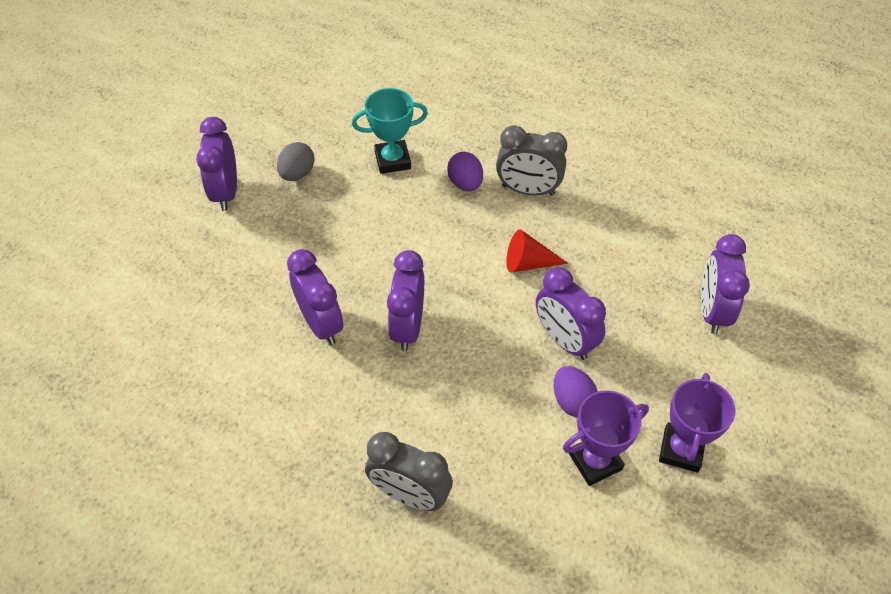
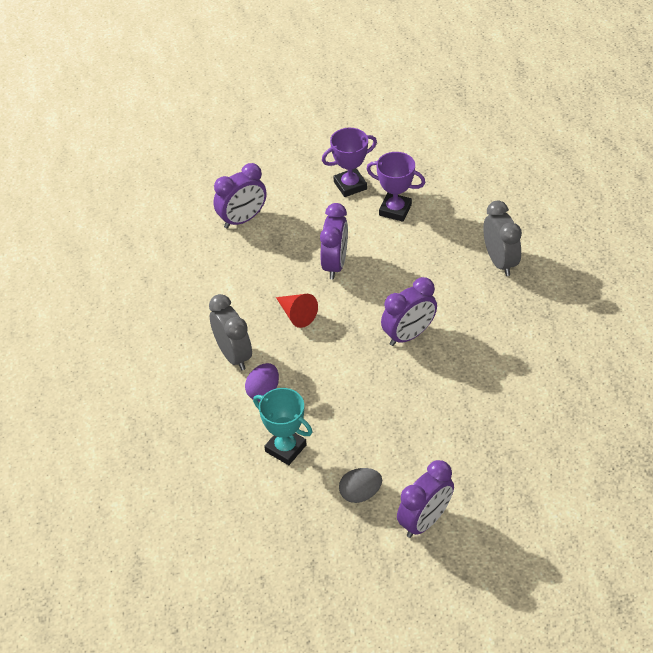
camera: 130 degrees left, 5 degrees down
(321, 323) = (455, 376): purple clock -> none
(572, 401) = (371, 238): purple egg -> none

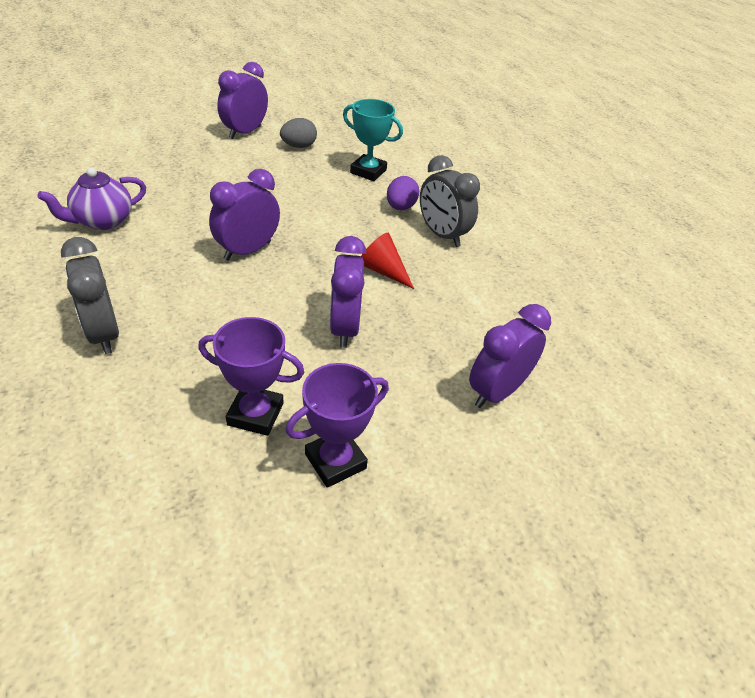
camera: 165 degrees right, 5 degrees down
(537, 368) = (103, 221): none -> purple teapot

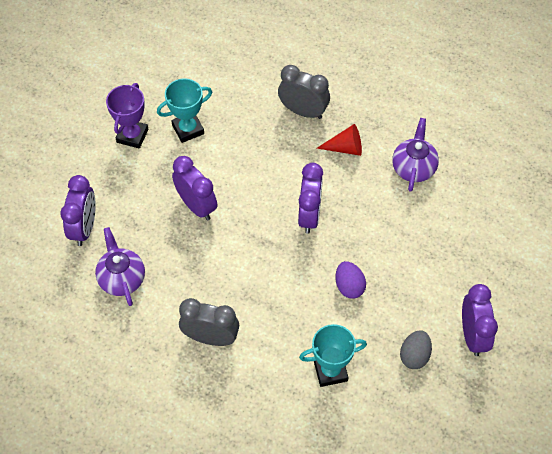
camera: 145 degrees right, 15 degrees up
(255, 414) = (188, 129): purple trophy -> turquoise trophy
(383, 271) = (217, 267): red cone -> red cone (345, 148)
(400, 207) = (265, 345): purple egg -> purple egg (349, 286)
(489, 319) = (122, 279): none -> purple teapot

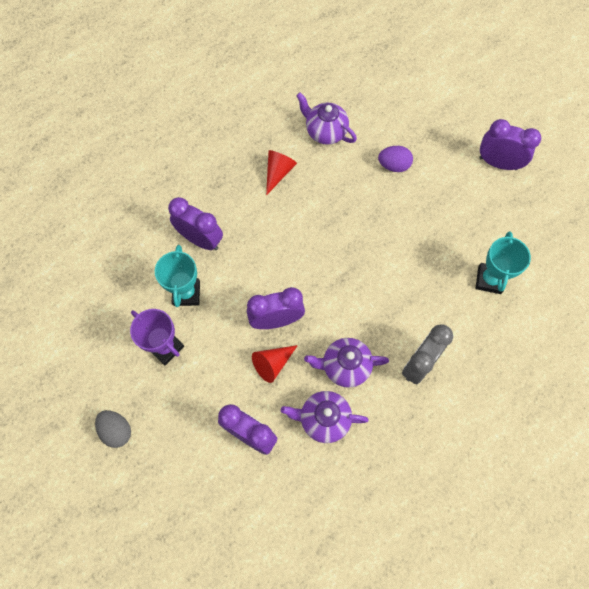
camera: 65 degrees left, 10 degrees up
(154, 219) = (272, 364): none -> red cone
(178, 277) = (345, 366): none -> purple teapot
(303, 111) = (221, 188): grey clock -> none
(309, 216) = (333, 231): purple clock -> purple clock (200, 239)
(349, 286) = (416, 231): purple egg -> purple egg (393, 166)
(414, 356) = (499, 212): grey egg -> grey egg (117, 430)

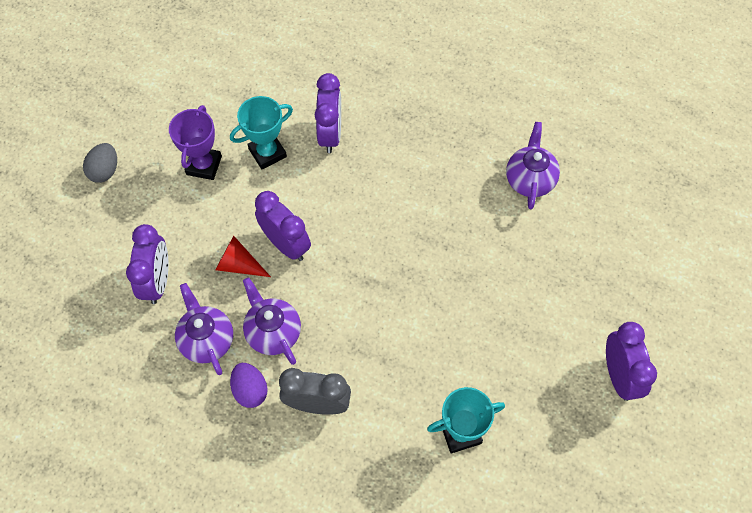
camera: 60 degrees right, 5 degrees down
(278, 173) = (450, 161): red cone -> none
(393, 166) = (536, 266): purple egg -> purple egg (250, 390)

